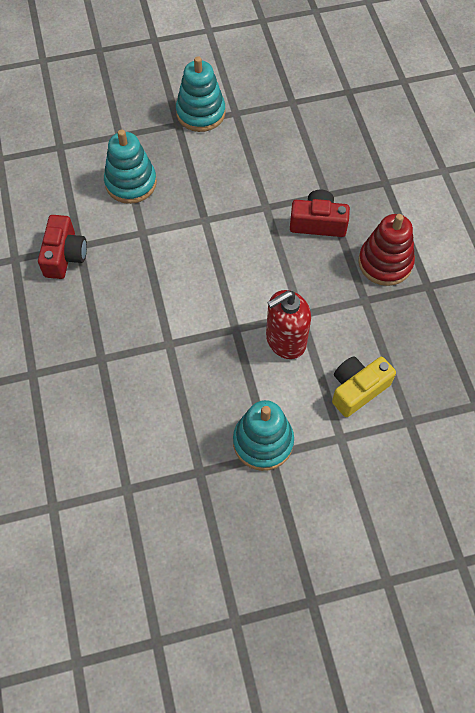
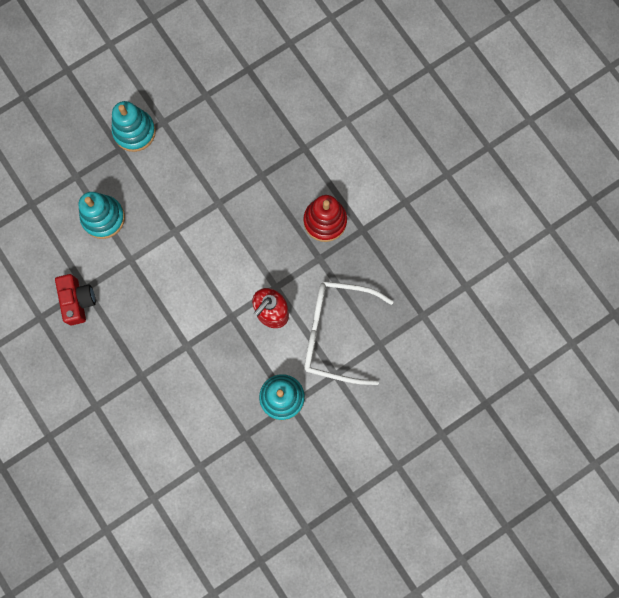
camera: 20 degrees left, 15 degrees up
(318, 223) = (263, 203): red camera -> none
(357, 389) = (336, 333): yellow camera -> white glasses

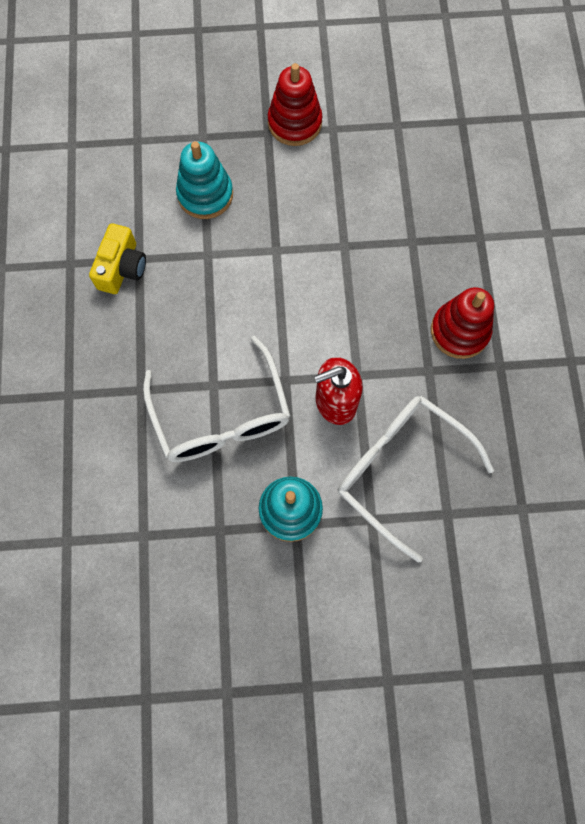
camera: 30 degrees right, 5 degrees down
(78, 301) = (122, 268): red camera -> yellow camera
(134, 132) = (294, 123): turquoise stacking toy -> red stacking toy
(204, 363) = (221, 416): none -> white glasses

